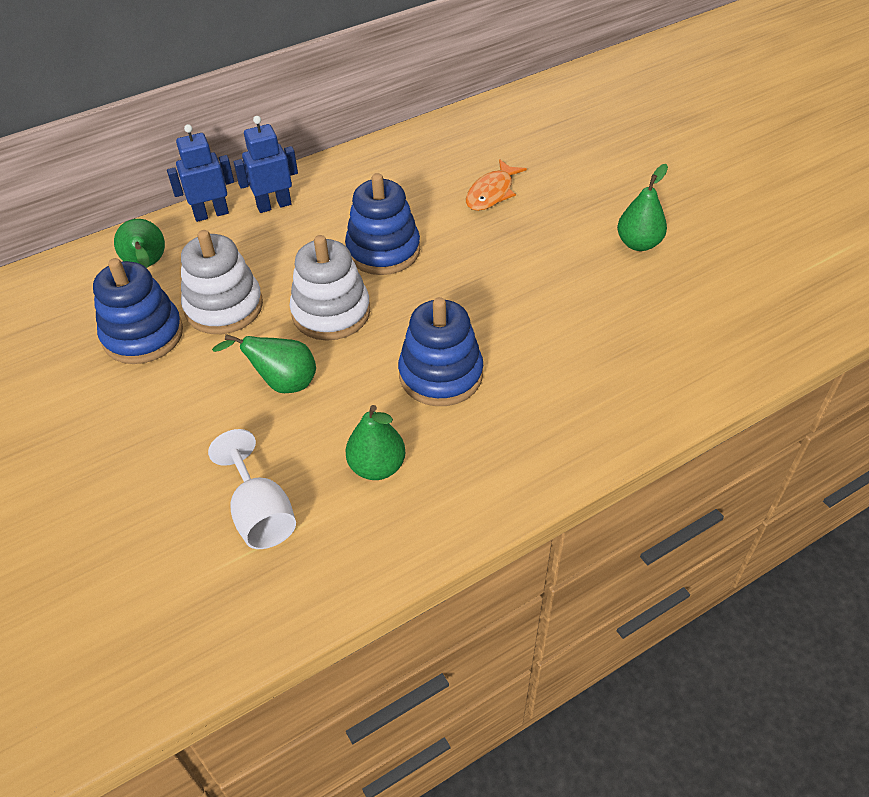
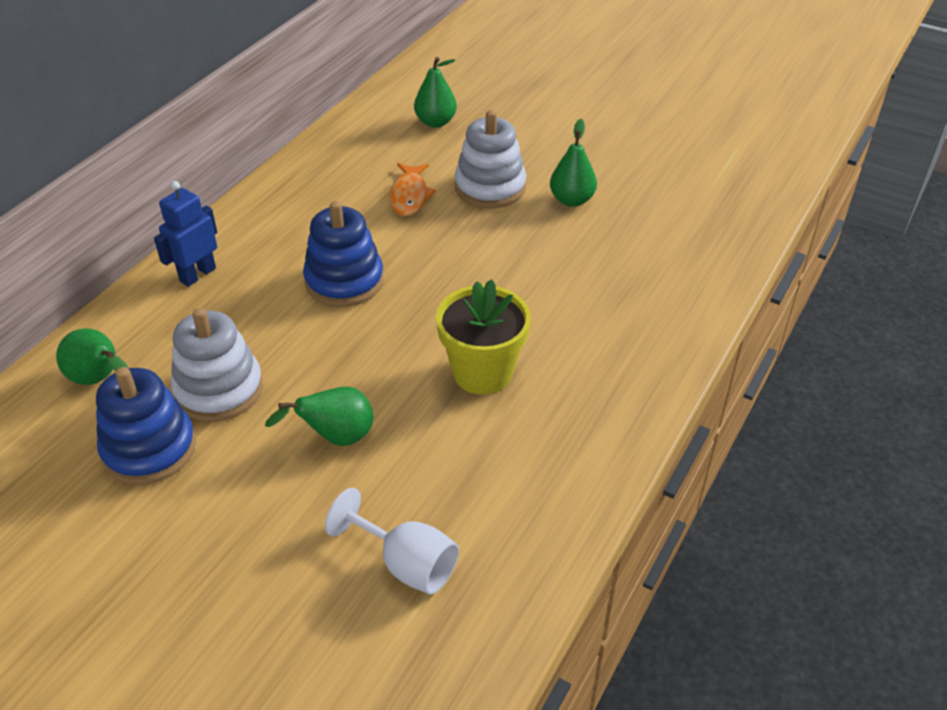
camera: 30 degrees left, 5 degrees down
(211, 214) = (133, 304): blue robot -> none
(331, 312) = (335, 355): white stacking toy -> white stacking toy (490, 187)
(377, 466) = (485, 475): green pear -> green pear (435, 122)
(441, 375) = (482, 372): blue stacking toy -> yellow flower pot

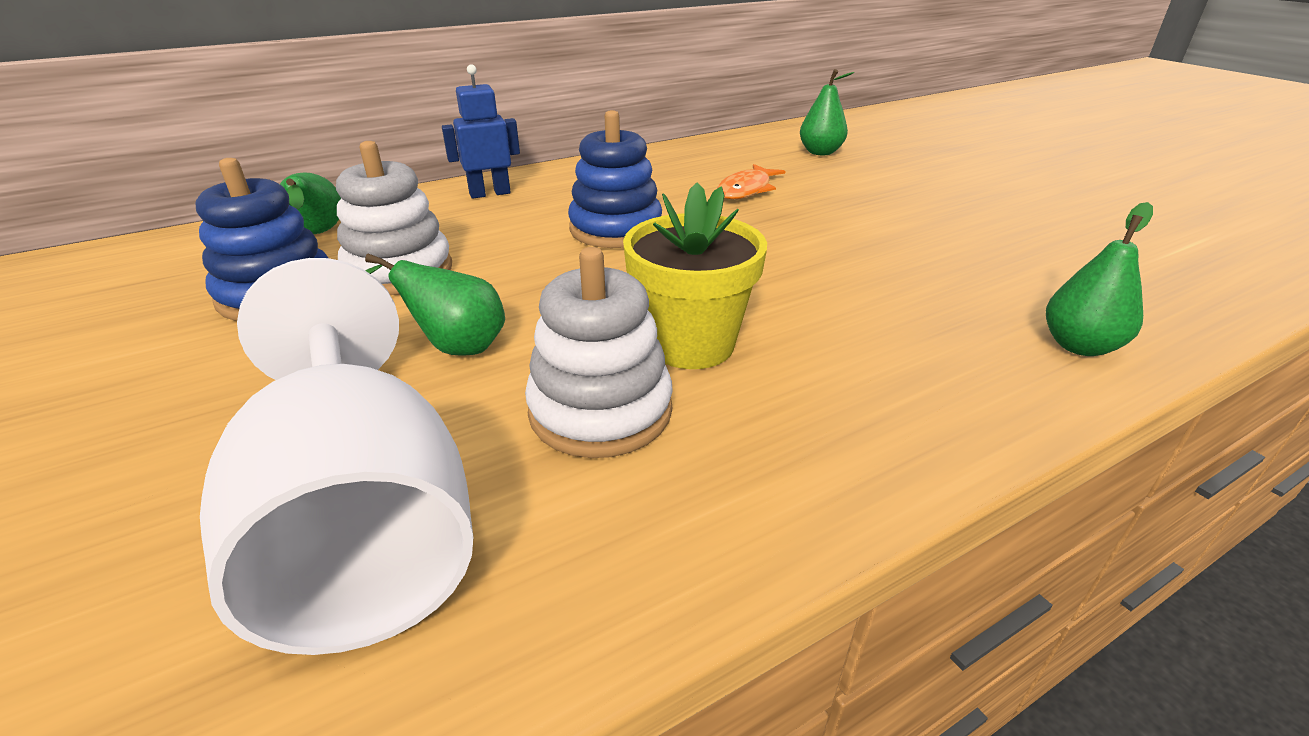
camera: 30 degrees right, 10 degrees down
(406, 563) = (364, 522): white goblet -> white goblet, size x1.92
(490, 187) = (841, 202): white stacking toy -> white stacking toy (600, 410)
(571, 200) = (935, 230): green pear -> green pear (1079, 346)

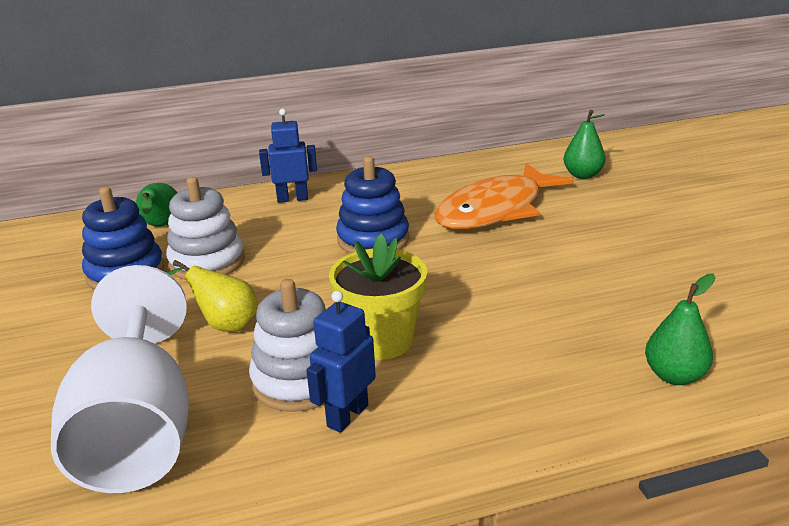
camera: 15 degrees right, 5 degrees down
(455, 347) = (225, 325): green pear -> yellow pear
(696, 451) = (347, 415): none -> blue robot
(746, 190) = (495, 210): orange fish -> orange fish, size x2.01

